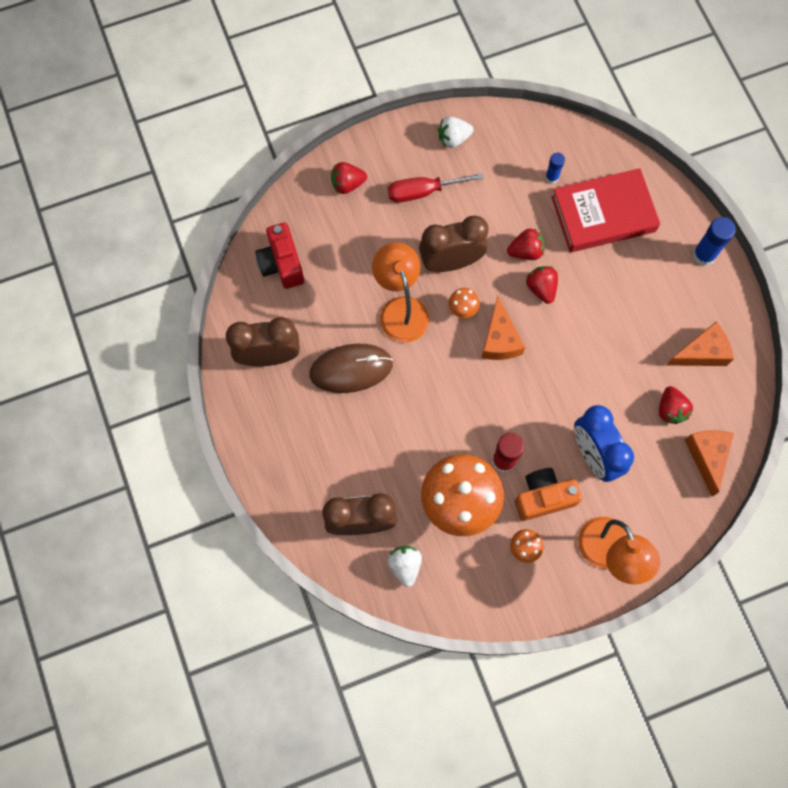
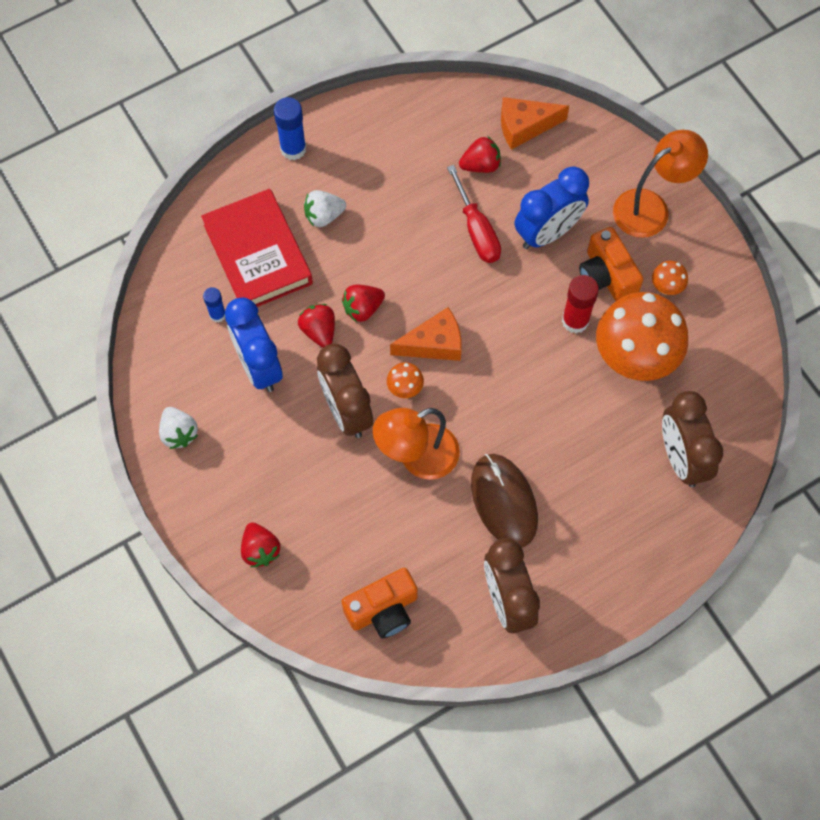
camera: 100 degrees left, 5 degrees down
(282, 263) = (383, 610): red camera -> orange camera
(405, 565) = (717, 404): white strawberry -> white strawberry (324, 216)
(423, 191) = (257, 457): red screwdriver -> red screwdriver (476, 230)
(501, 202) = (259, 366): none -> blue clock
(701, 353) = (409, 141): orange cheese -> none

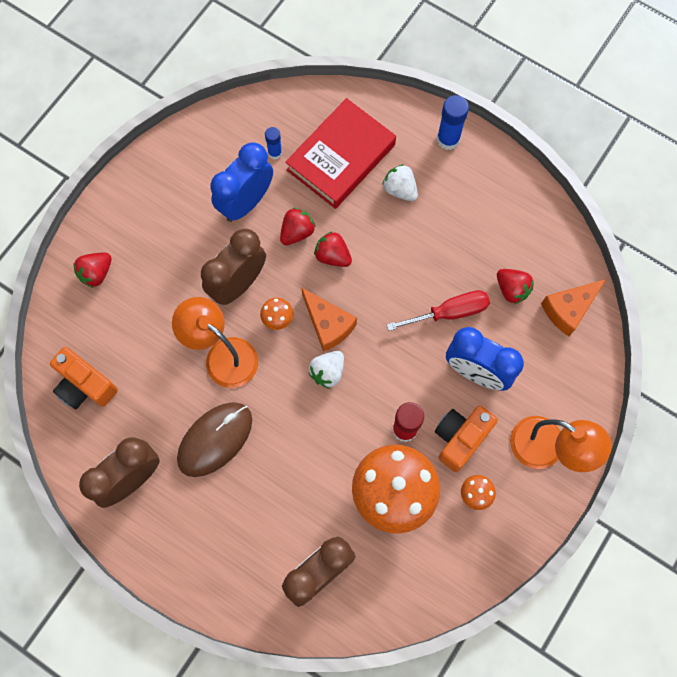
camera: 65 degrees right, 5 degrees up
(179, 433) = (165, 172): white strawberry -> white strawberry (327, 372)
(476, 230) = (449, 313): red screwdriver -> red screwdriver turned 150 degrees counterclockwise
(525, 127) = (568, 309): orange cheese -> orange cheese turned 90 degrees counterclockwise

